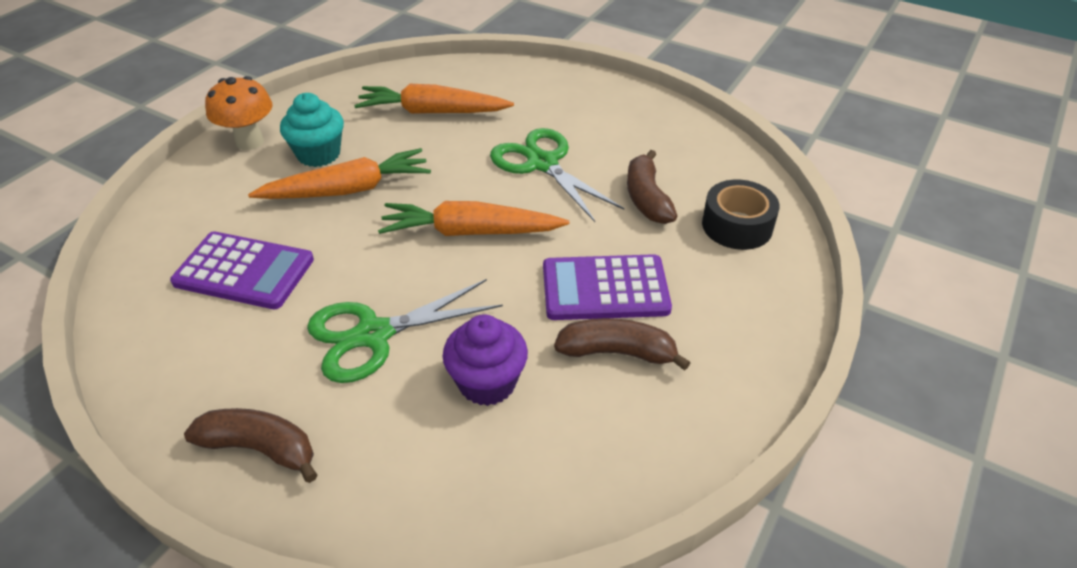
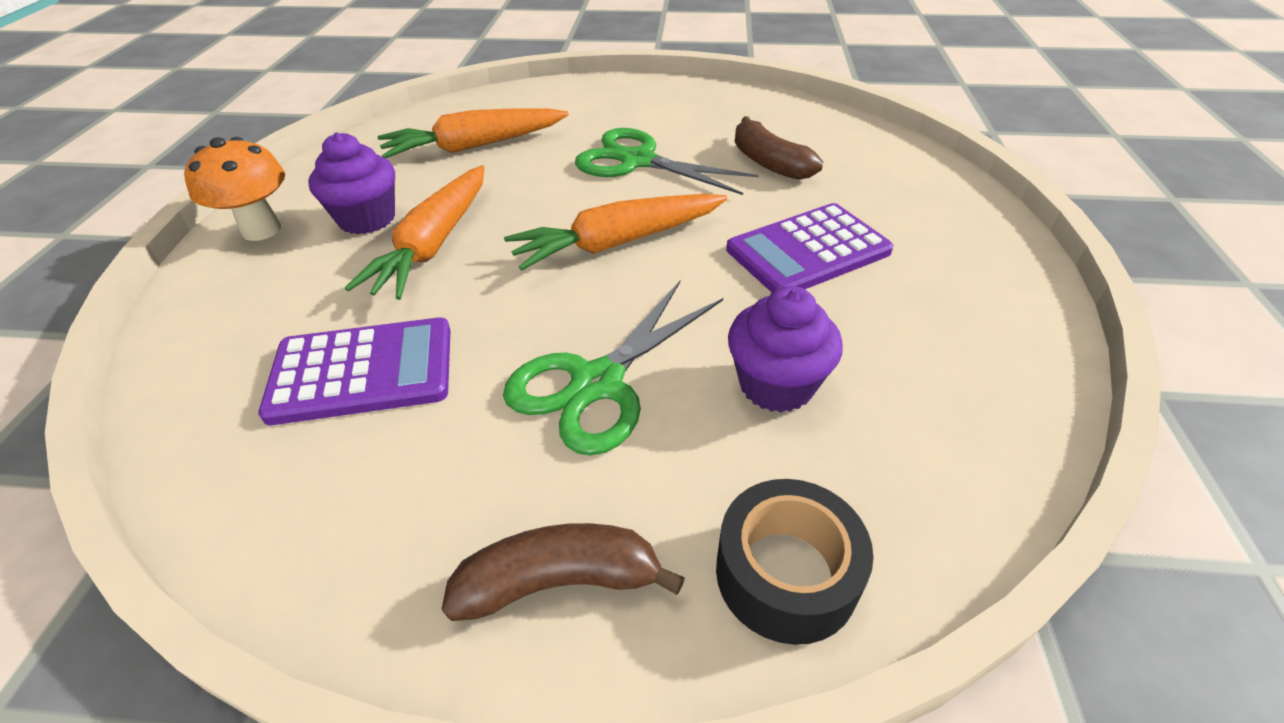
camera: 25 degrees left, 0 degrees up
(318, 154) = (367, 219): turquoise cupcake -> purple cupcake
(347, 190) = (434, 244): orange carrot -> orange carrot turned 150 degrees clockwise
(617, 352) = (878, 304): brown banana -> none
(737, 226) = (872, 162): black tape -> black tape (786, 573)

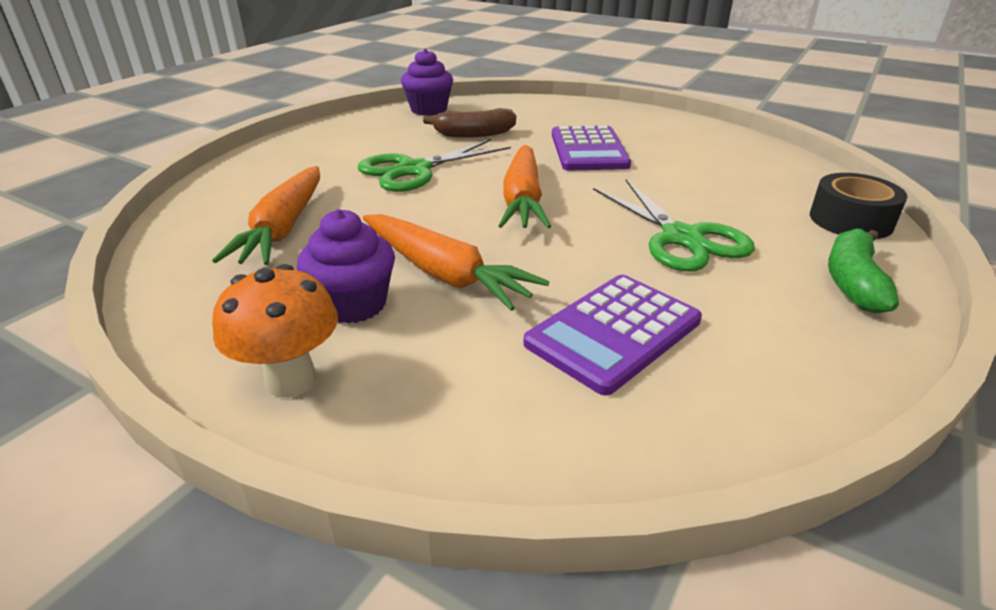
camera: 65 degrees left, 10 degrees down
(362, 371) = (613, 332): purple calculator -> purple calculator turned 150 degrees counterclockwise
(559, 582) = (853, 282): brown banana -> green banana
(776, 384) = (710, 188): purple cupcake -> purple cupcake (429, 110)

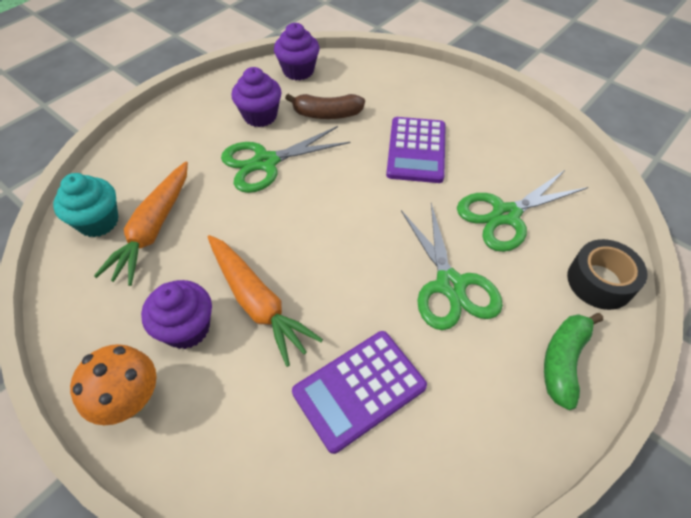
camera: 10 degrees right, 20 degrees up
(205, 229) = (98, 222): none -> turquoise cupcake
(395, 140) = (260, 116): none -> purple cupcake
(523, 199) = (341, 215): orange carrot -> none
(715, 184) = (506, 215): none -> green scissors

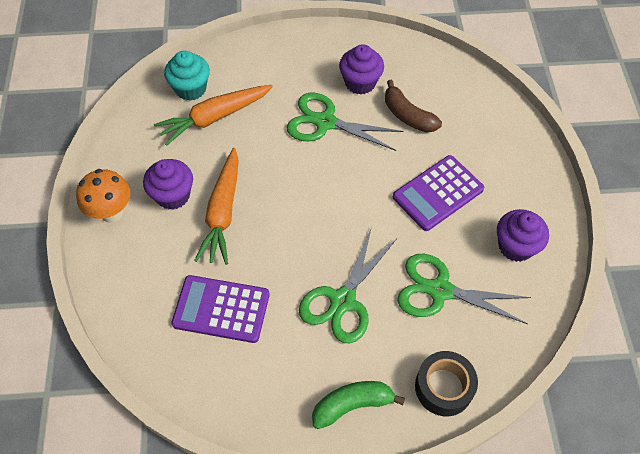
camera: 45 degrees right, 5 degrees up
(298, 71) = (428, 63): purple cupcake -> purple cupcake (515, 246)

